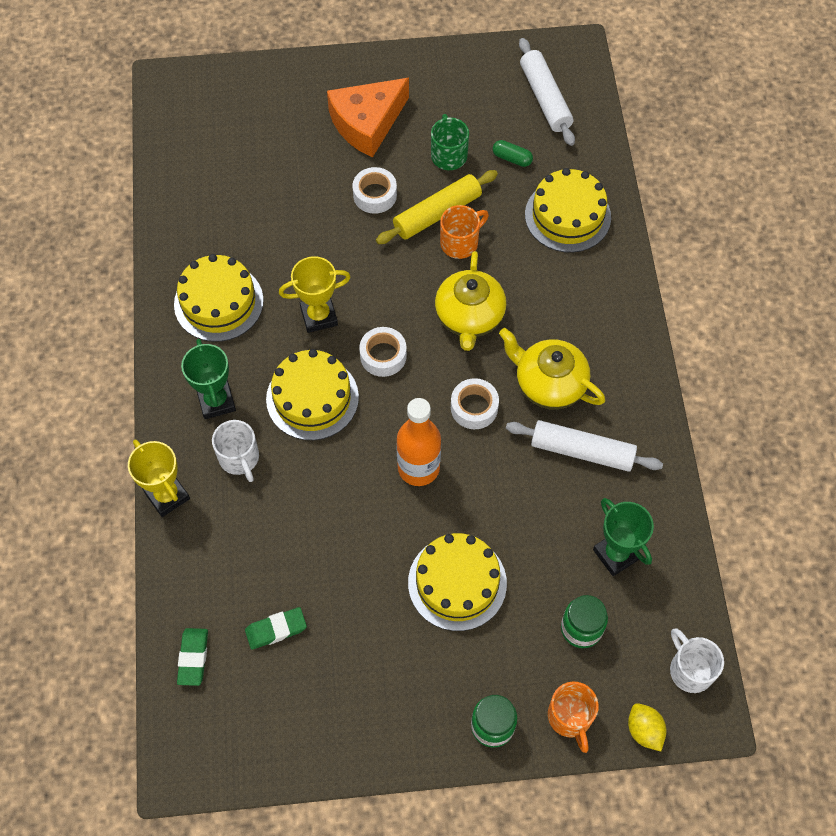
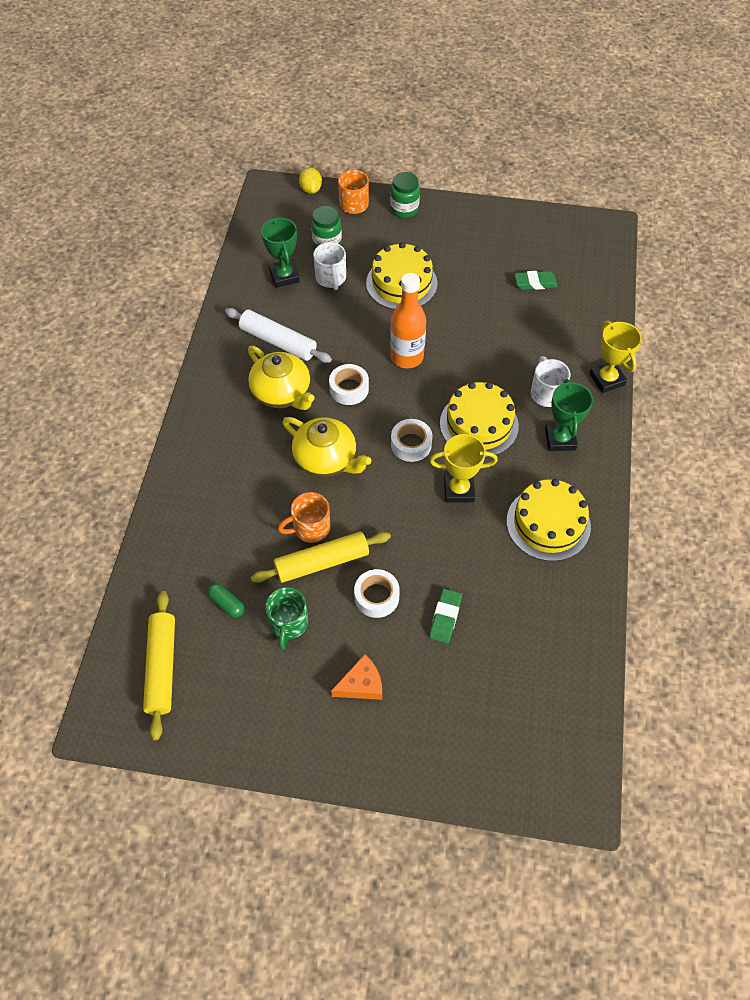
camera: 165 degrees left, 5 degrees down
(193, 658) = (595, 279): green eraser -> green eraser (445, 617)
(367, 123) = (361, 684): orange cheese -> orange cheese, size x0.55
(469, 317) = (326, 459): yellow teapot -> yellow teapot turned 105 degrees clockwise
(545, 98) = (161, 667): white rolling pin -> yellow rolling pin
(567, 216) = (200, 530): yellow cake -> none
(690, 669) = (267, 210): white mug -> white mug (331, 278)

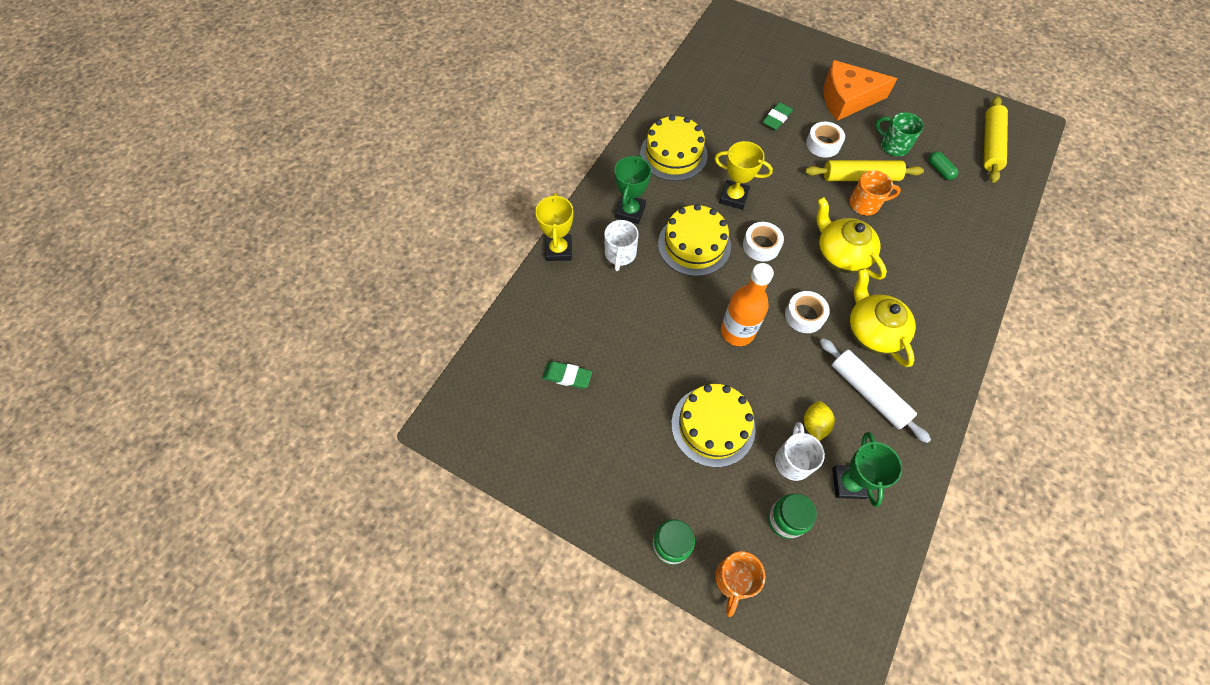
camera: 160 degrees left, 5 degrees up
(288, 623) = (893, 145): green mug -> green mug turned 75 degrees counterclockwise
(311, 189) = (787, 632): yellow lemon -> yellow lemon (814, 425)
(361, 684) = (847, 99): orange cheese -> orange cheese, size x1.83

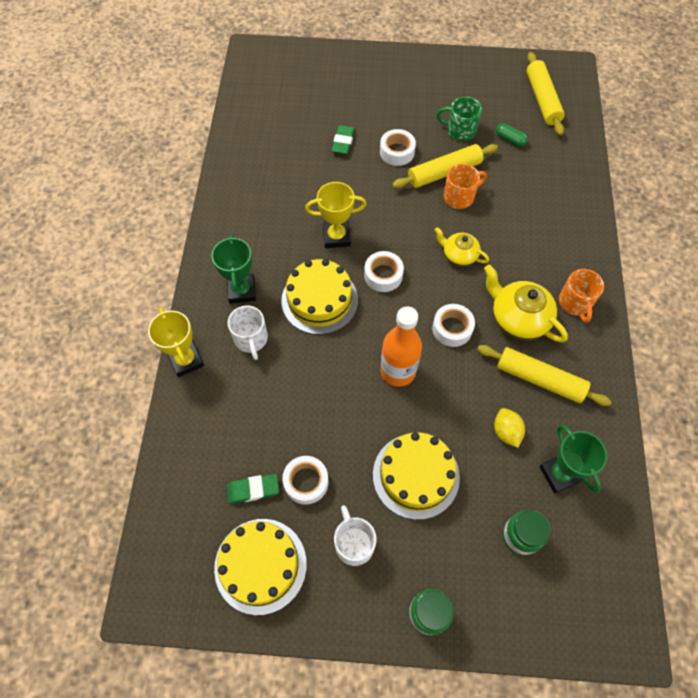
camera: 25 degrees left, 0 degrees up
(614, 389) = (306, 482): none -> white tape
(673, 154) = (259, 214): yellow cake -> yellow cake (260, 565)
(734, 580) = (500, 618): orange mug -> orange mug (575, 303)
(793, 460) = (502, 475): white mug -> white mug (354, 543)
(840, 254) = (459, 255): yellow teapot -> yellow teapot, size x0.62
(847, 99) = (399, 99): orange cheese -> none
(868, 392) = (539, 379): white rolling pin -> yellow rolling pin

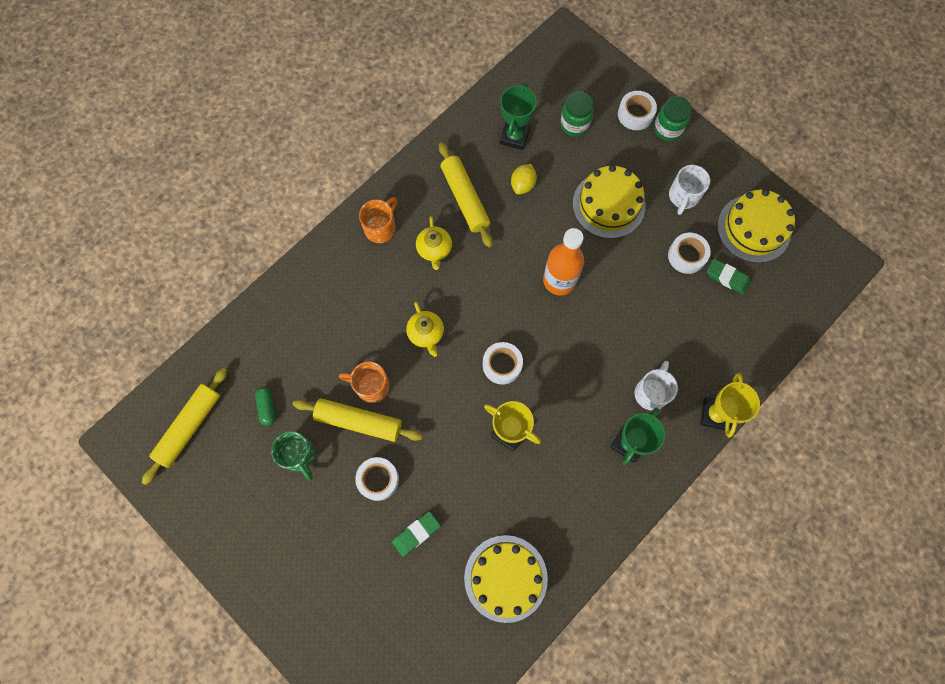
camera: 140 degrees left, 10 degrees up
(319, 300) = (571, 384): yellow cake -> yellow cake (505, 578)
(452, 328) = (490, 280): white tape -> white tape (635, 114)
(517, 318) = (434, 249): yellow teapot -> yellow teapot, size x0.62

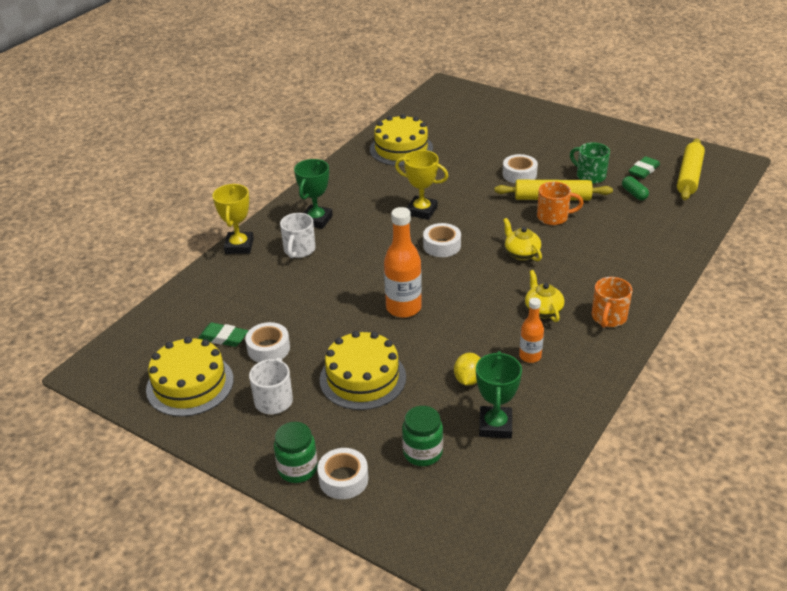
camera: 170 degrees right, 35 degrees down
(416, 534) = (476, 156): green eraser -> green eraser (643, 170)
(465, 198) = (530, 356): yellow rolling pin -> orange bottle

